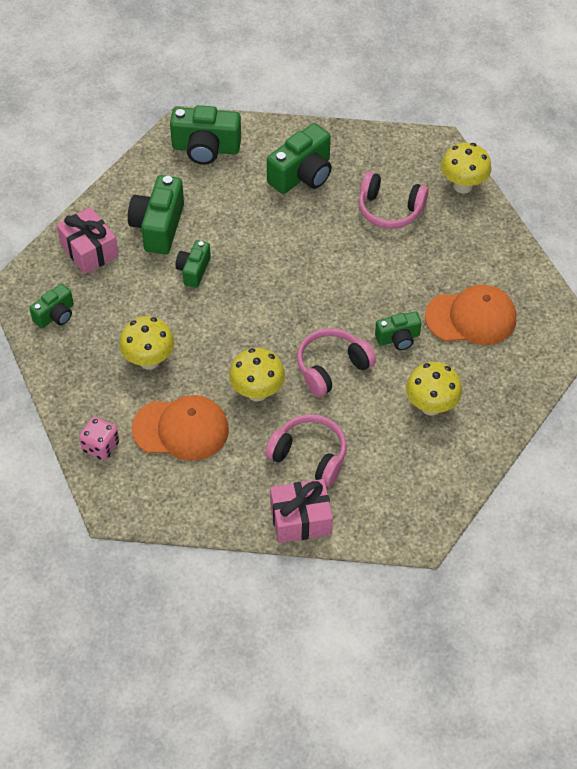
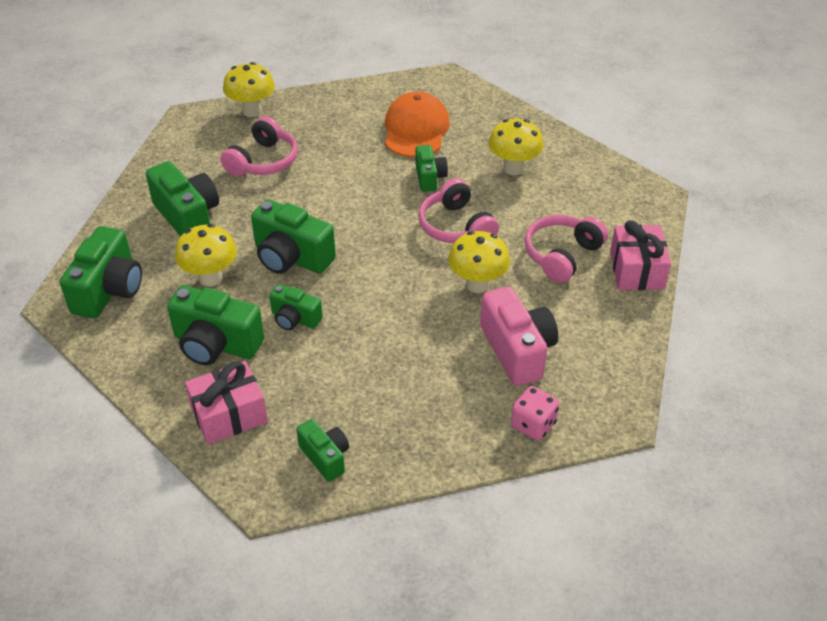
camera: 80 degrees left, 10 degrees down
(149, 360) = (417, 370): yellow mushroom -> yellow mushroom (210, 278)
(181, 429) = (517, 350): orange cap -> pink camera
(265, 254) = (291, 257): none -> green camera

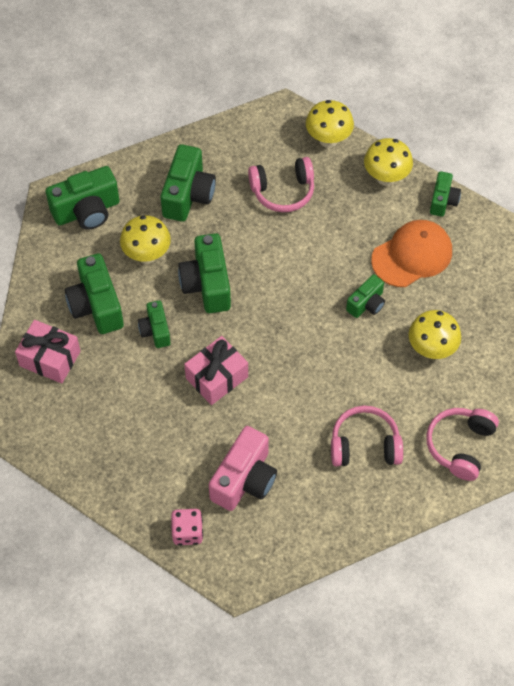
camera: 50 degrees right, 15 degrees up
(325, 457) = (63, 435): green camera -> green camera (443, 201)
(456, 226) = (331, 358): pink headphones -> pink headphones (460, 446)
(477, 284) = (285, 412): yellow mushroom -> yellow mushroom (386, 178)
(637, 270) = (395, 504): pink gift -> pink gift (217, 377)

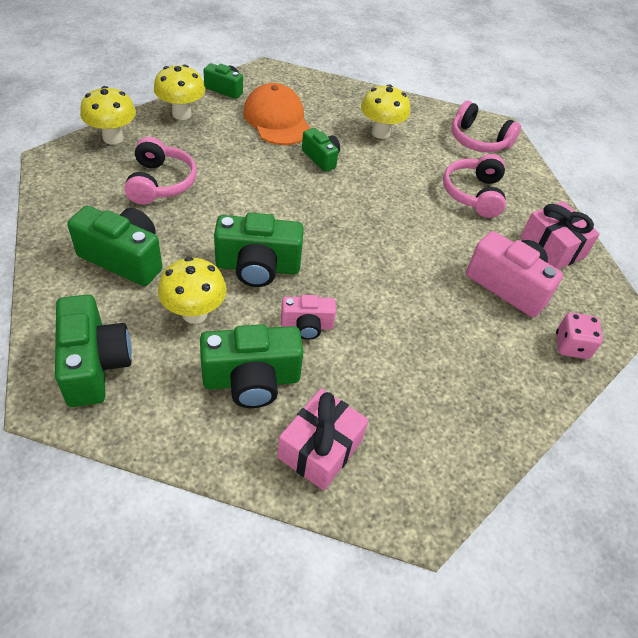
camera: 85 degrees left, 10 degrees down
(155, 330) = (307, 326): green camera -> pink camera
(217, 377) = (382, 283): pink gift -> pink gift (552, 247)

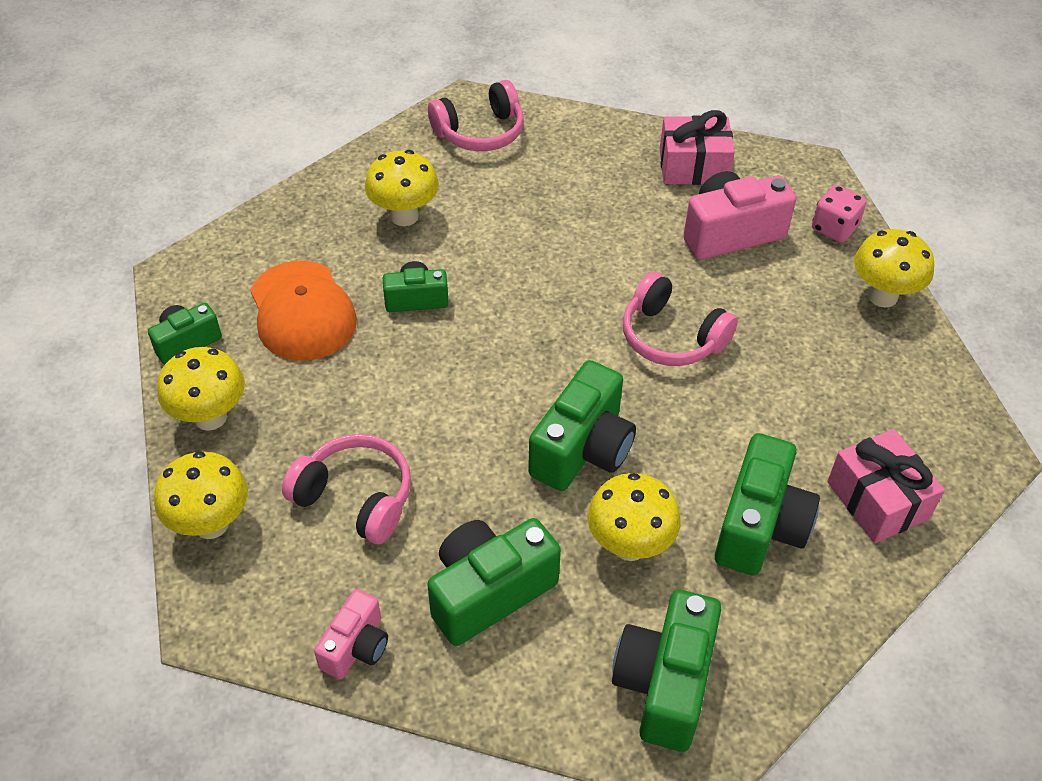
camera: 55 degrees left, 0 degrees up
(94, 364) = (664, 683): green camera -> green camera turned 90 degrees counterclockwise
(277, 119) = (302, 311): orange cap -> orange cap turned 120 degrees counterclockwise
(307, 326) = (702, 439): pink camera -> pink camera (356, 647)
(474, 194) = (572, 186): pink headphones -> pink headphones (672, 337)
(529, 397) = (882, 296): none -> yellow mushroom

